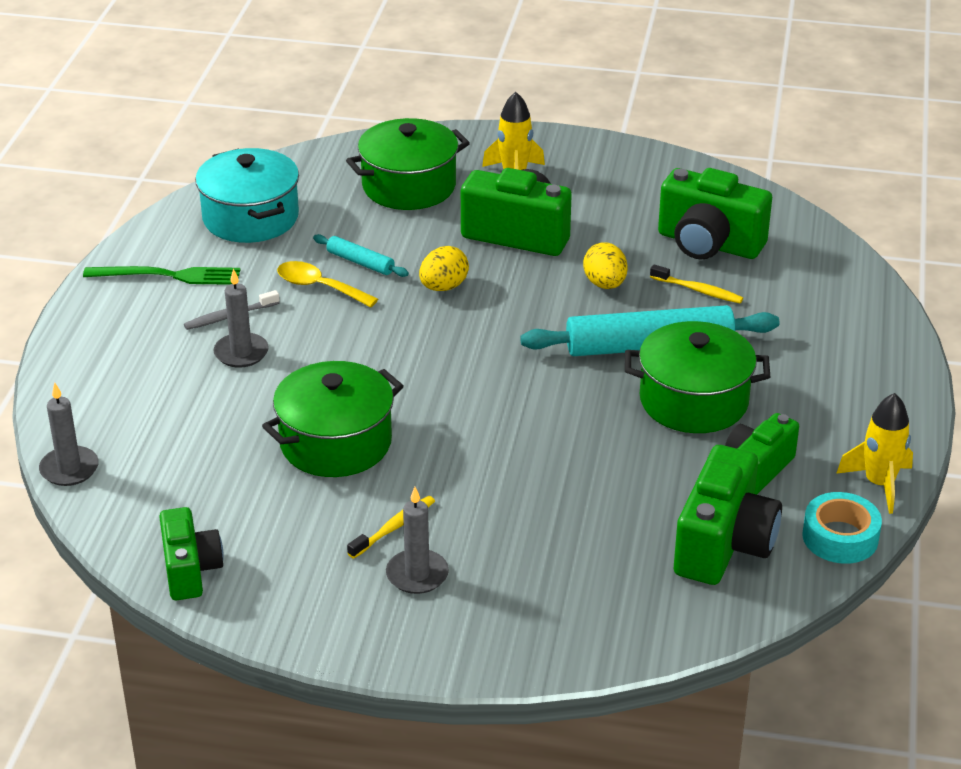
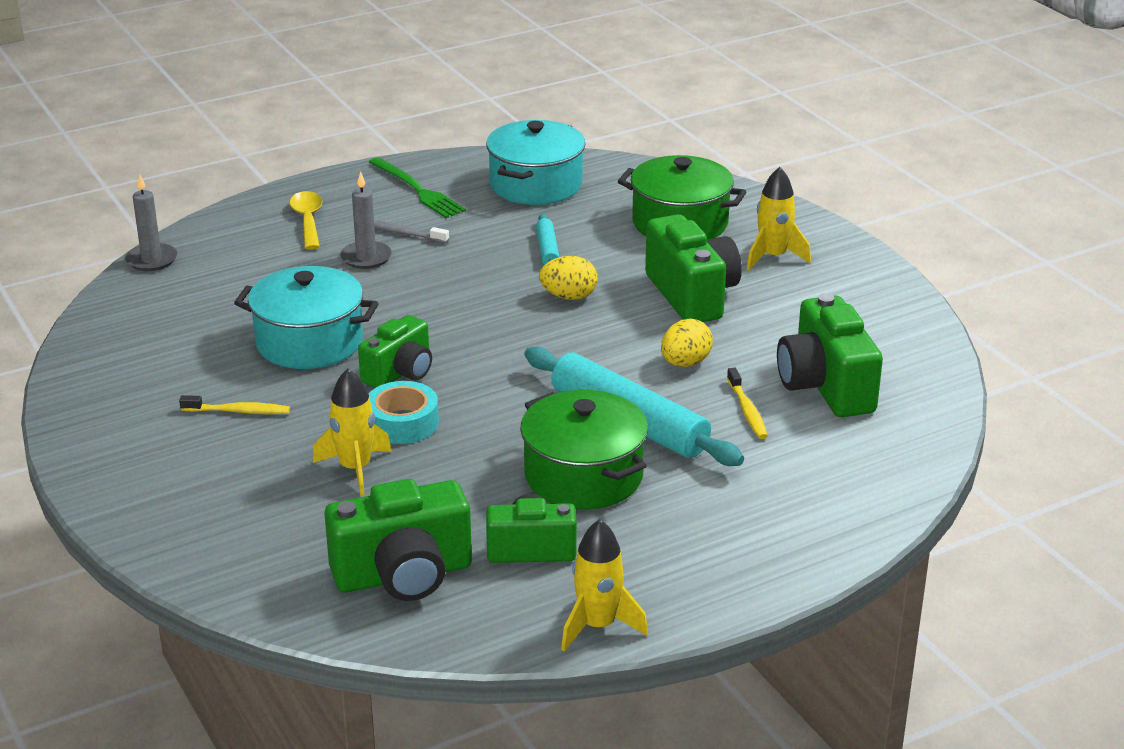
camera: 50 degrees right, 5 degrees down
(190, 570) = (94, 354): green camera -> green camera (400, 373)
(319, 287) = (491, 249): yellow spoon -> yellow spoon (308, 220)
(335, 443) = (309, 342): green pot -> turquoise pot
(417, 574) = (194, 446): grey candle -> none
(555, 504) = (355, 469): none -> yellow rocket
(840, 537) = (491, 635): turquoise tape -> turquoise tape (402, 422)

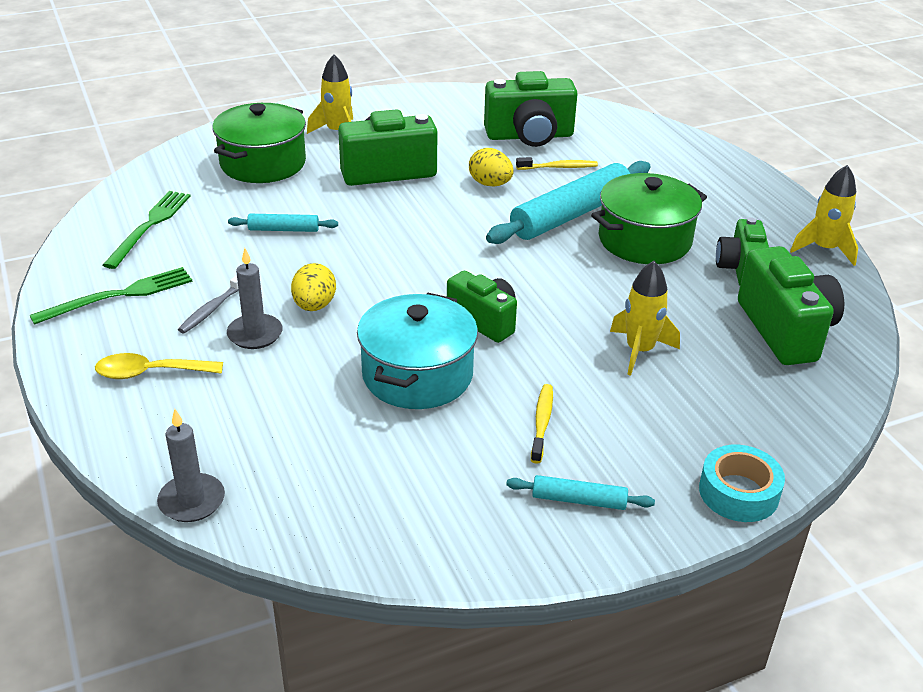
camera: 85 degrees left, 5 degrees up
(132, 433) = (579, 500): none -> turquoise rolling pin
(402, 422) = (567, 322): turquoise tape -> turquoise tape (738, 492)
(536, 185) = (149, 226): turquoise pot -> green fork
(569, 296) = (372, 225): yellow egg -> yellow egg (314, 306)

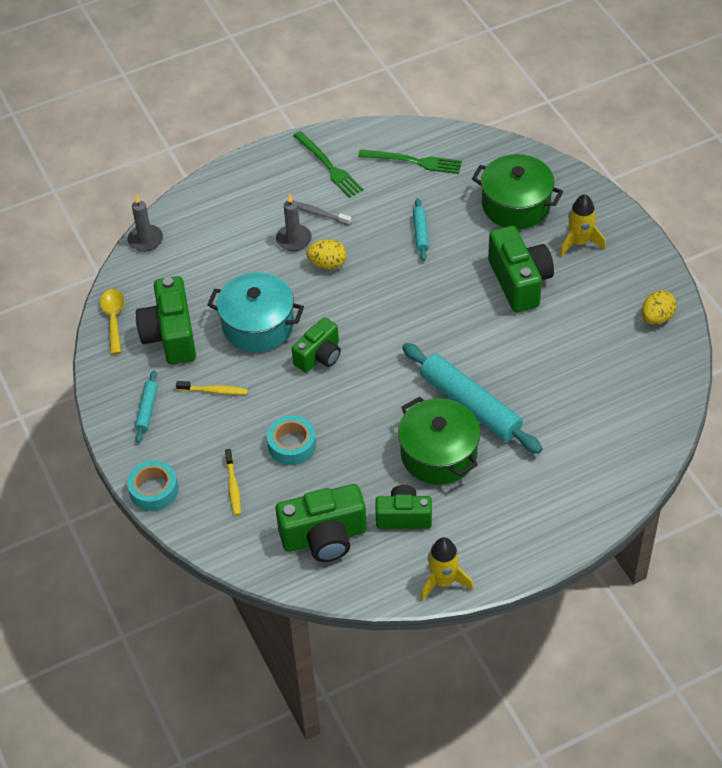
camera: 90 degrees right, 15 degrees up
(150, 373) = (251, 199): yellow spoon -> yellow spoon (114, 318)
(490, 184) = (510, 350): yellow egg -> yellow egg (656, 317)
(529, 136) = (603, 374): green camera -> green camera (170, 335)
(559, 167) = (549, 396): yellow toothbrush -> yellow toothbrush (233, 486)
(639, 351) = (292, 445): yellow rocket -> turquoise tape

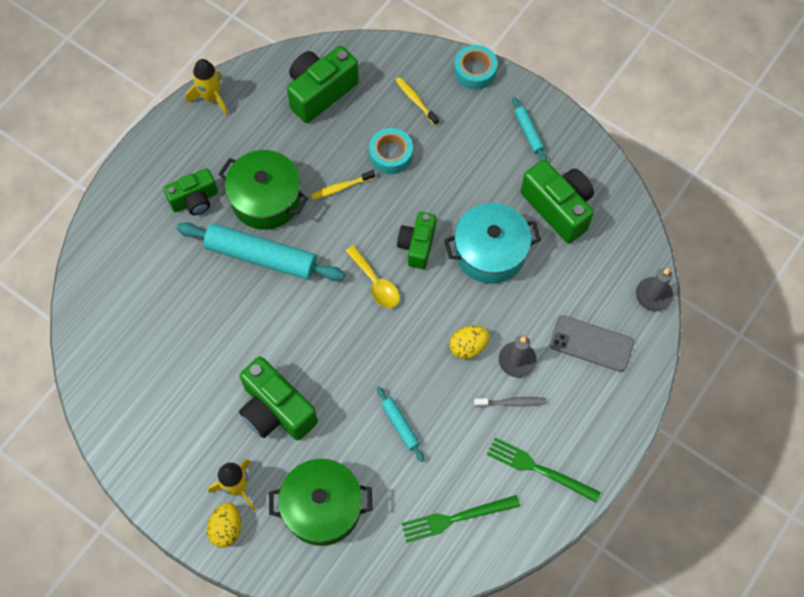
camera: 150 degrees right, 15 degrees up
(114, 318) = (619, 202): yellow spoon -> yellow spoon (376, 283)
(214, 391) = (485, 173): yellow toothbrush -> yellow toothbrush (341, 187)
(224, 227) = (591, 343): none -> grey phone
(403, 517) = (267, 134): green camera -> green camera (195, 200)
(656, 317) = (128, 428): yellow egg -> yellow egg (226, 528)

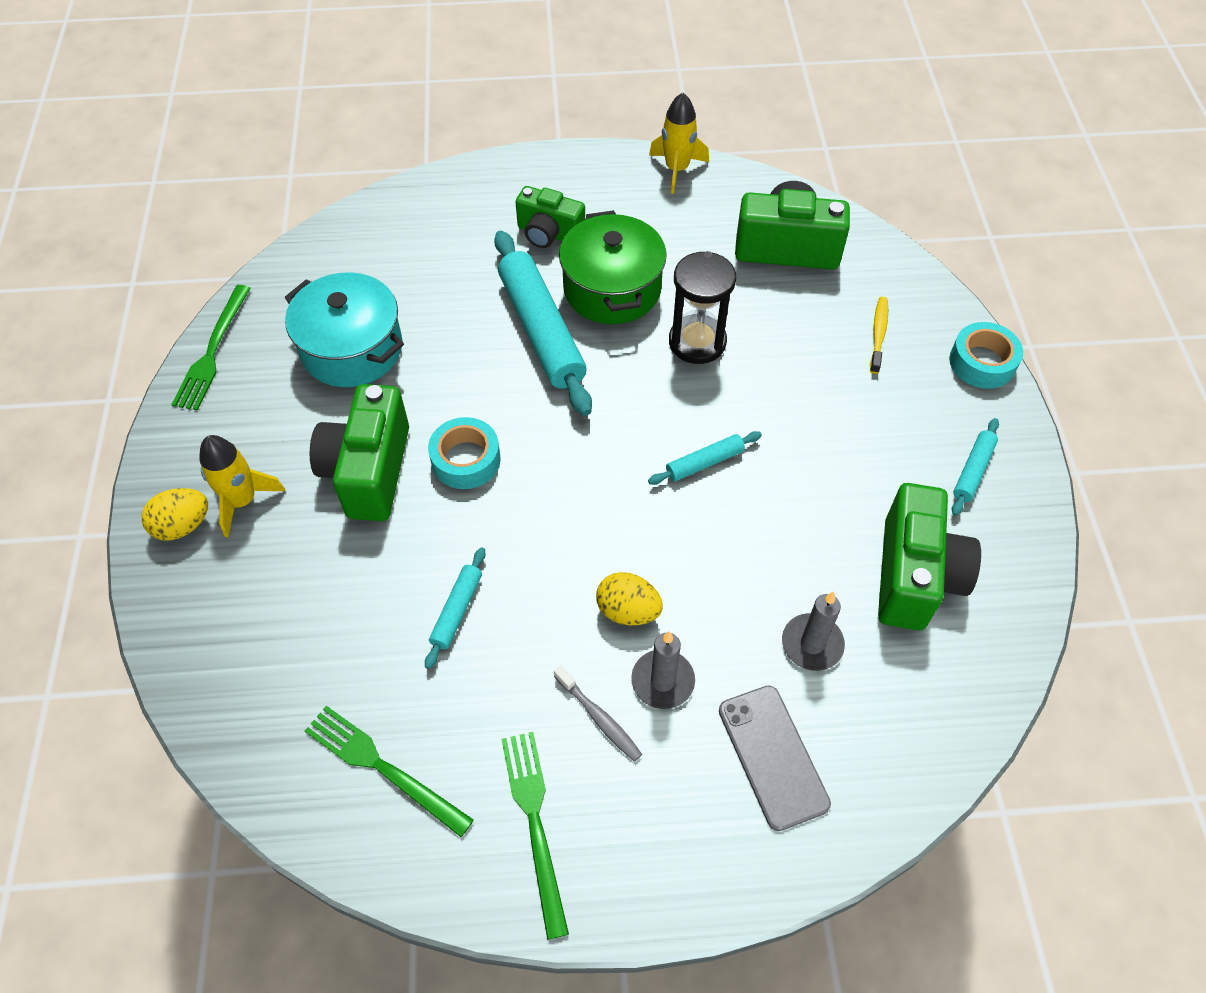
camera: 50 degrees right, 10 degrees down
(112, 439) = (212, 351): none -> green fork
(322, 507) = (282, 604): green pot -> none
(341, 187) = (697, 342): yellow toothbrush -> black hourglass
(376, 283) = (615, 456): yellow spoon -> none
(391, 154) = (787, 358): turquoise tape -> turquoise tape (466, 460)
(417, 245) = (704, 462): green camera -> turquoise rolling pin
(490, 252) = (775, 544): turquoise pot -> turquoise pot (352, 349)
(653, 295) = (921, 786): grey candle -> grey candle (812, 644)

